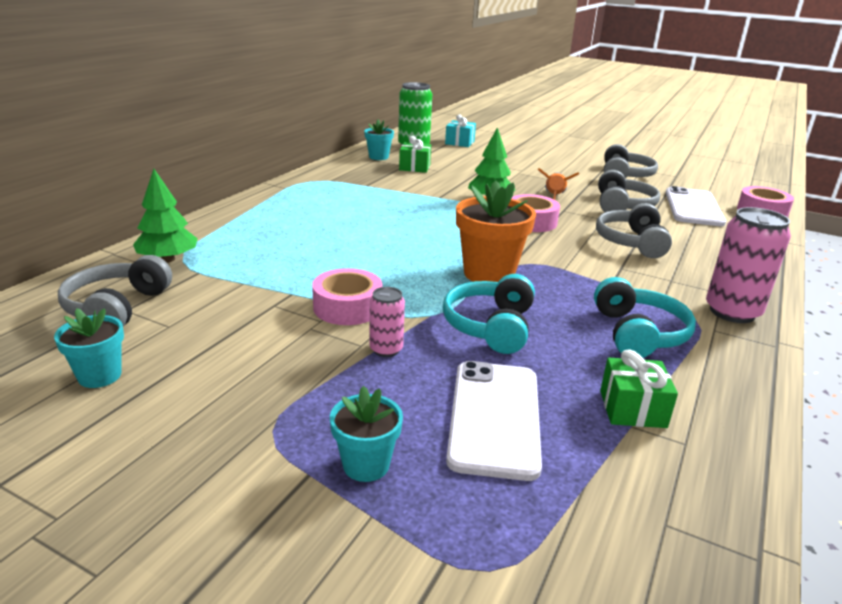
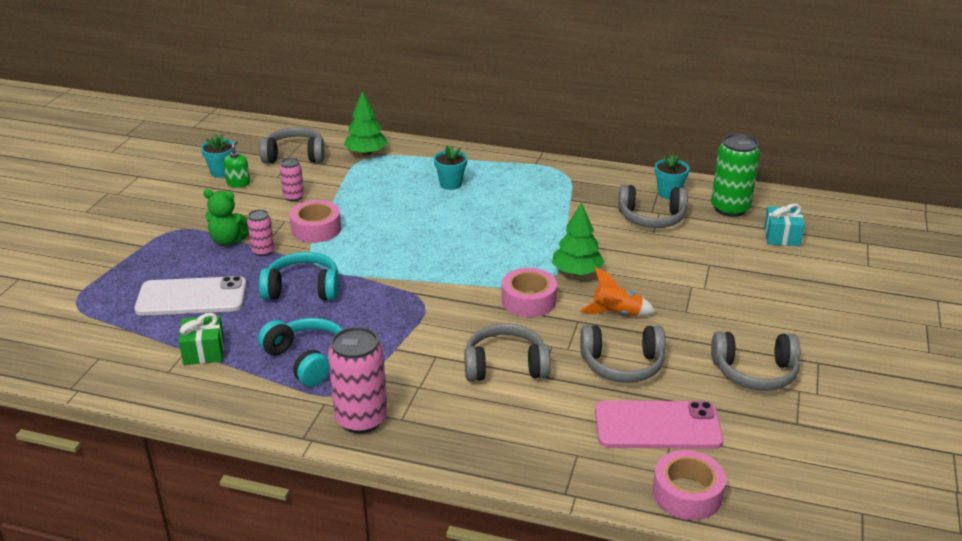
camera: 80 degrees right, 5 degrees up
(158, 361) = (238, 183): none -> green soap dispenser
(246, 317) = (293, 197): none -> pink can
(340, 377) = (228, 240): none -> green teddy bear
(366, 465) = (149, 260): turquoise flower pot -> turquoise flower pot (451, 184)
(414, 167) = (651, 218): green gift -> grey headphones
(489, 274) = (393, 283): orange flower pot -> none
(638, 333) = (307, 359): turquoise headphones -> turquoise headphones turned 120 degrees counterclockwise
(693, 207) = (657, 426): white phone -> pink phone

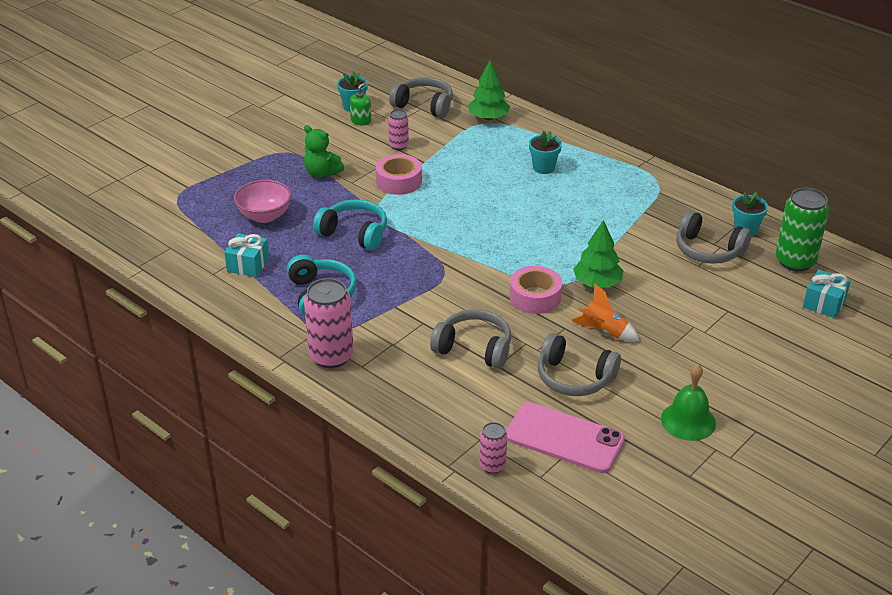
camera: 25 degrees right, 5 degrees up
(191, 297) = (264, 216): white phone -> pink bowl
(204, 351) = (248, 265): green gift -> turquoise gift
(263, 251) = (343, 190): pink can -> pink can (492, 465)
(687, 493) = (546, 499): pink tape -> none
(755, 372) = (688, 421): grey headphones -> green bell

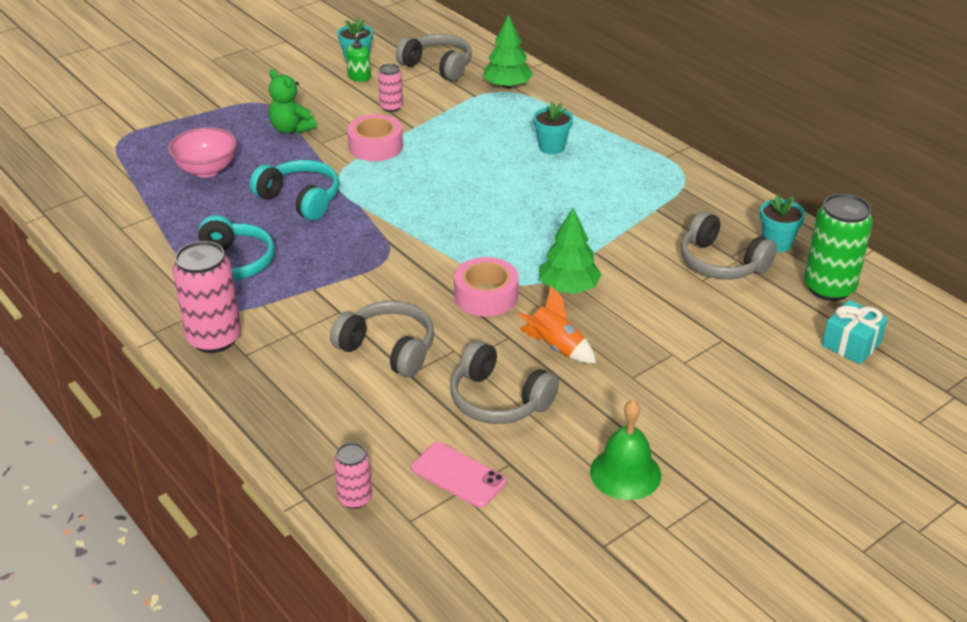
camera: 10 degrees right, 0 degrees up
(248, 265) = (164, 222): turquoise gift -> none
(564, 438) = (458, 475): pink phone -> pink phone, size x0.63

